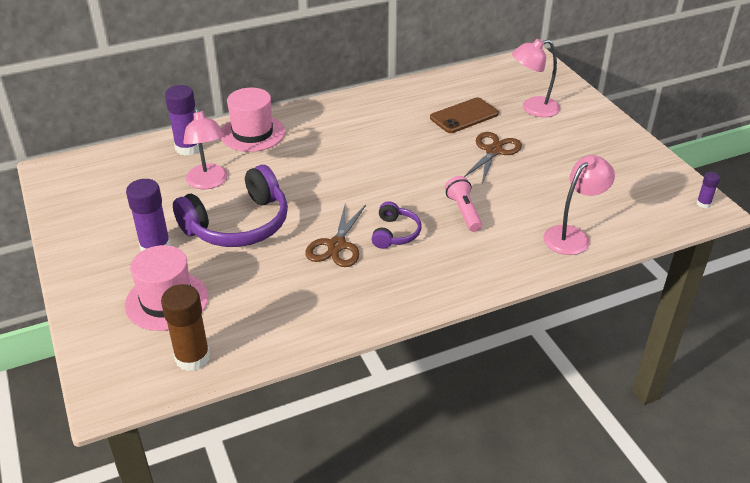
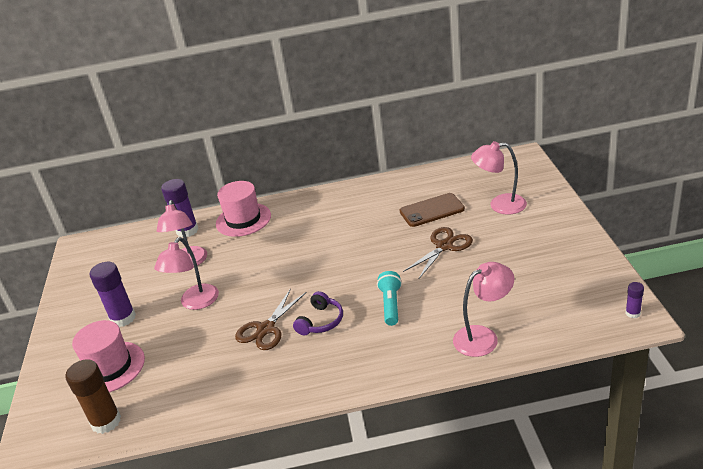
camera: 20 degrees right, 5 degrees down
(238, 224) = (195, 303): purple headphones -> pink lamp
(463, 212) = (391, 305): pink flashlight -> turquoise flashlight

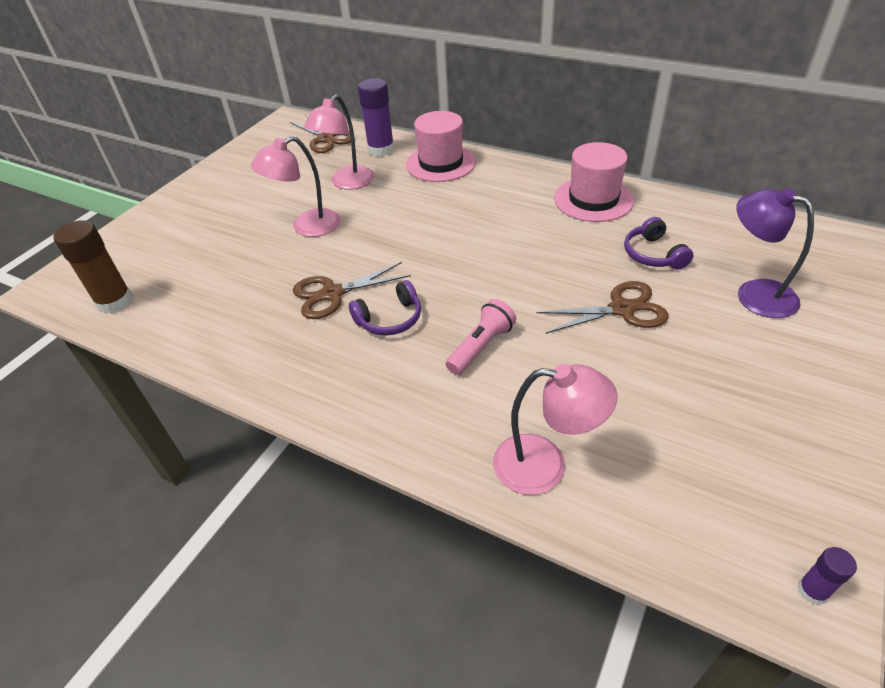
camera: 35 degrees right, 10 degrees up
(110, 367) = (177, 250): pink hat -> pink hat (593, 199)
(123, 318) = (238, 208): purple glue stick -> none
(132, 243) = (325, 139): none -> brown scissors
(391, 305) = (481, 346): turquoise flashlight -> pink flashlight
(432, 210) = (653, 254): brown phone -> purple headphones
(500, 205) = (754, 294): pink lamp -> purple lamp

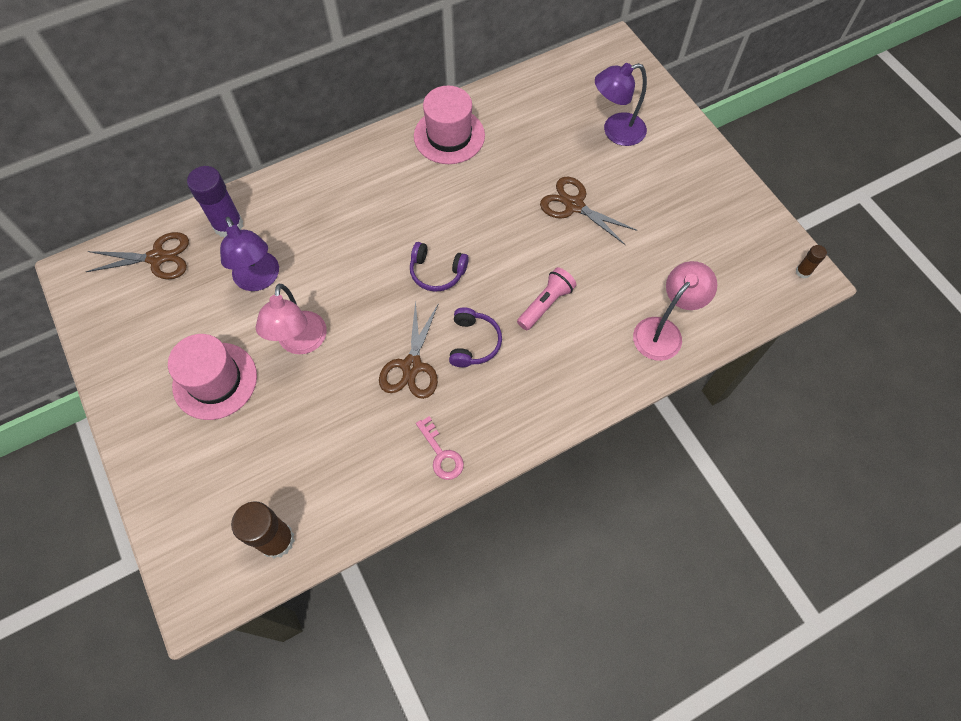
camera: 60 degrees left, 20 degrees up
(252, 357) = (441, 454): none -> pink key
(347, 183) = (259, 279): pink lamp -> purple lamp
(441, 163) = (299, 196): pink hat -> pink hat (215, 381)
(481, 346) = (545, 304): pink flashlight -> pink flashlight turned 60 degrees clockwise
(622, 309) = (574, 205): brown scissors -> brown scissors turned 75 degrees counterclockwise
(653, 254) = (538, 150): purple headphones -> purple headphones (437, 272)
(812, 591) = (803, 272): purple glue stick -> brown glue stick

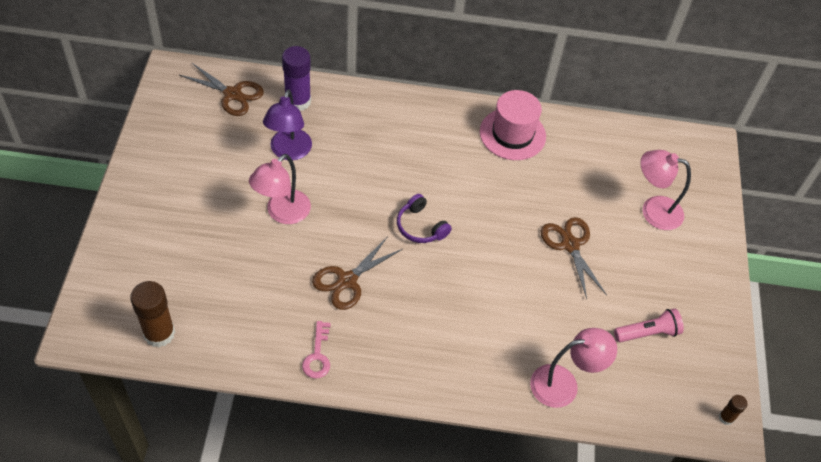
camera: 30 degrees right, 10 degrees down
(215, 381) = (204, 201): pink hat -> none
(473, 343) = (406, 294): purple headphones -> none
(545, 304) = (485, 302): pink flashlight -> pink flashlight (648, 333)
(615, 132) = (653, 210): purple lamp -> pink lamp

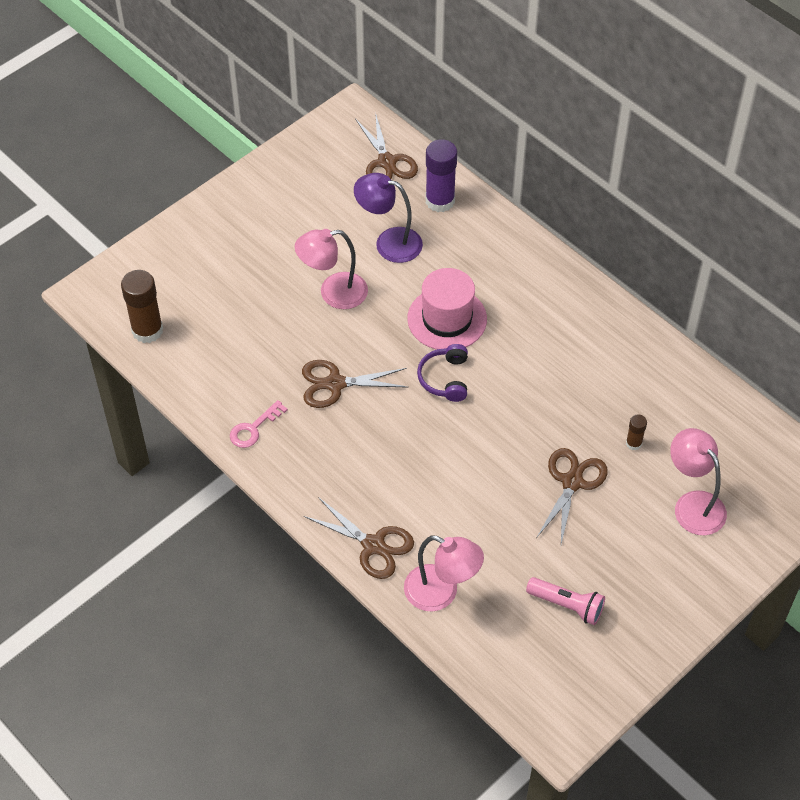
camera: 45 degrees right, 0 degrees up
(289, 152) = (389, 242): purple lamp -> purple lamp turned 60 degrees clockwise
(486, 383) = (373, 545): none -> brown scissors
(512, 134) = (620, 348): pink hat -> pink hat (447, 319)
(726, 417) = (565, 725): brown glue stick -> brown glue stick (633, 443)

